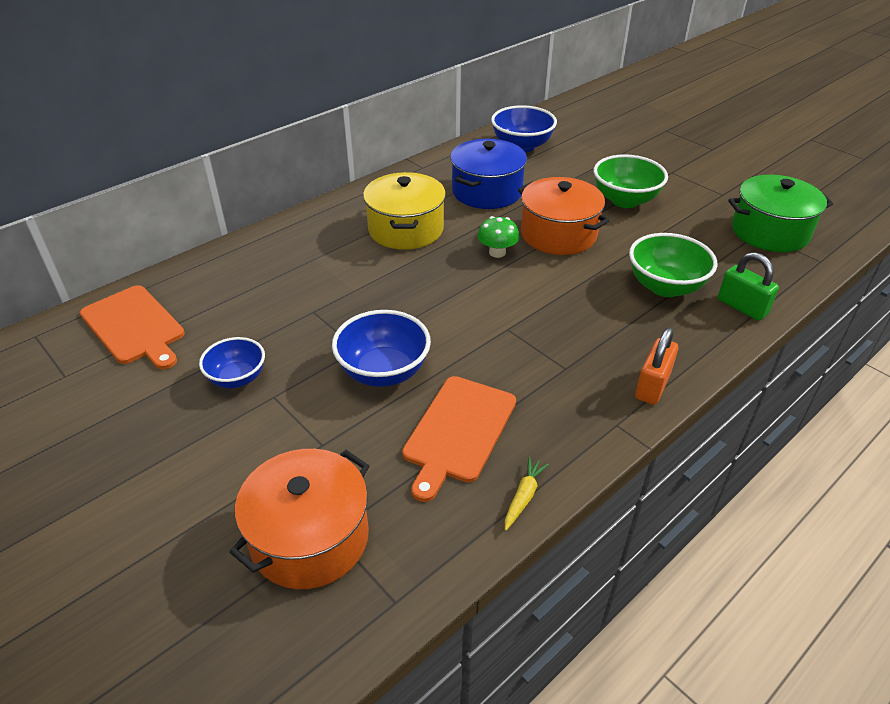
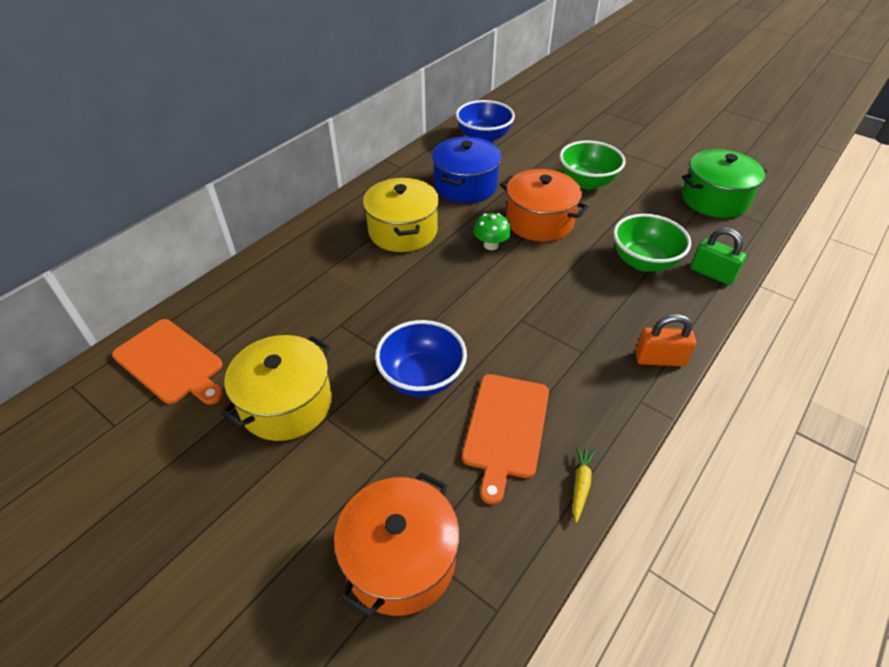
camera: 10 degrees left, 5 degrees up
(237, 378) = (286, 403): blue bowl -> yellow pot
(652, 386) = (659, 359): orange padlock -> orange padlock turned 75 degrees clockwise

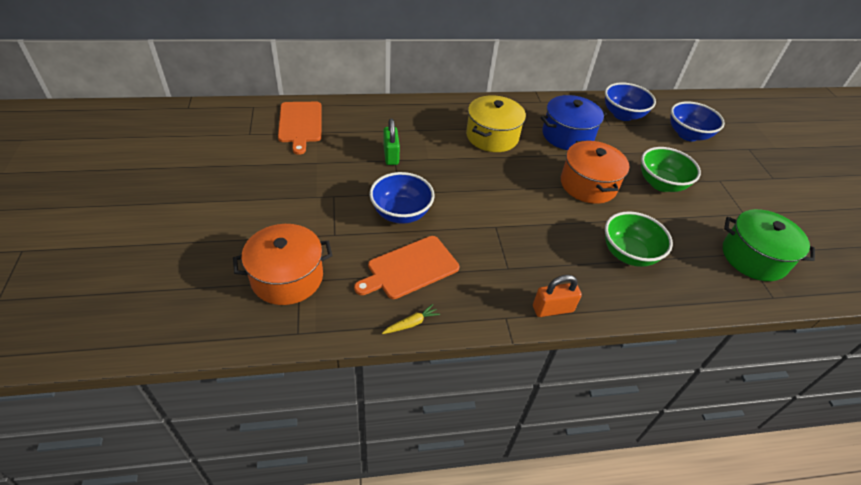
camera: 40 degrees right, 0 degrees up
(286, 403) = (325, 177): yellow pot -> none
(491, 245) = (535, 177): green mushroom -> none
(551, 125) = (687, 135): none -> blue bowl
(659, 359) = (553, 309): orange padlock -> orange padlock turned 60 degrees counterclockwise
(712, 273) = (671, 295): green padlock -> green padlock (391, 155)

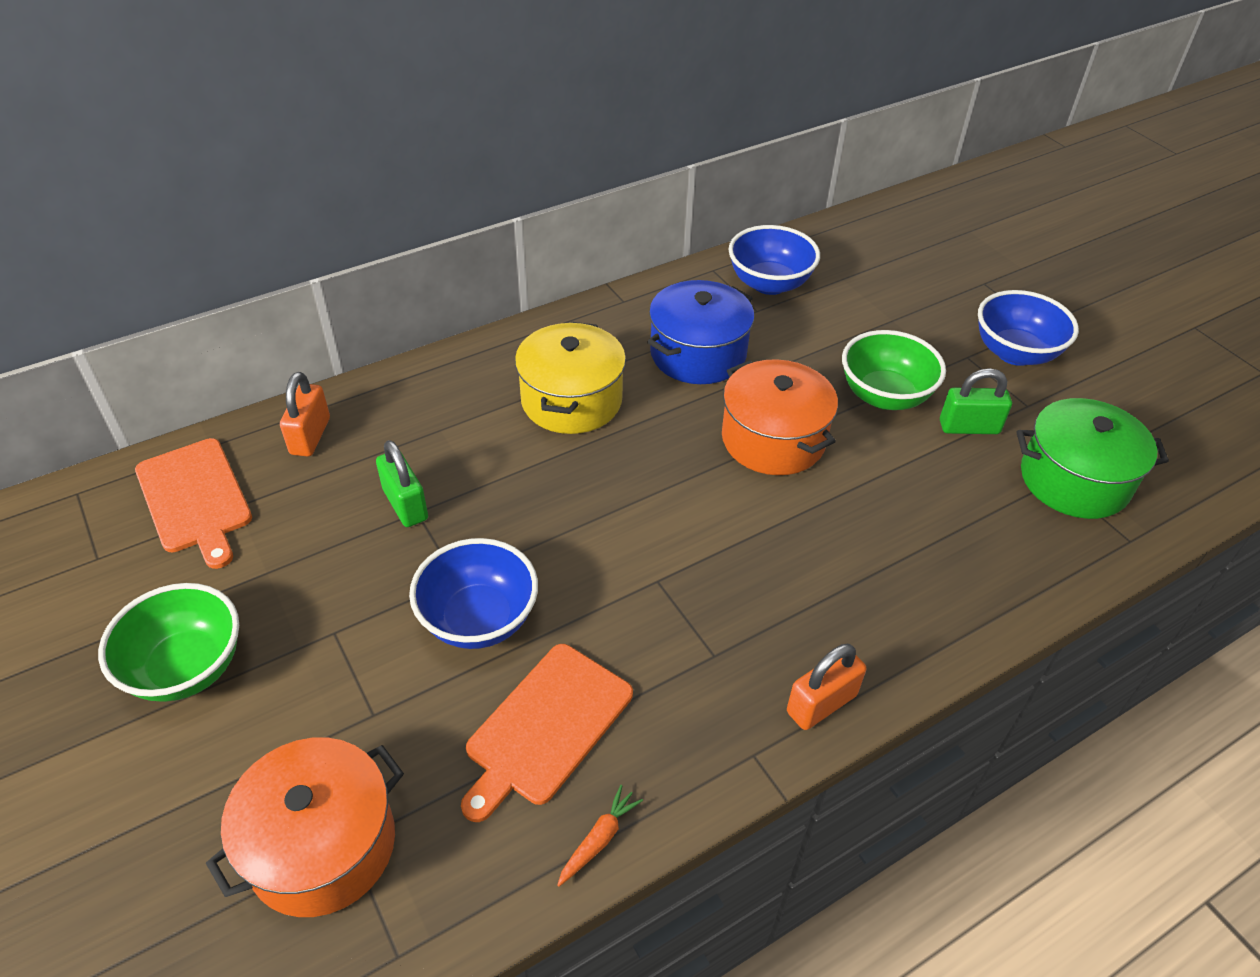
camera: 20 degrees left, 0 degrees up
(362, 114) = (310, 436): none -> orange padlock
(411, 323) = (599, 839): yellow carrot -> orange carrot
(628, 254) = (892, 548): green bowl -> green bowl (187, 668)
(687, 135) = (885, 288): blue bowl -> blue bowl (1015, 353)
(703, 213) = (969, 427): none -> green padlock

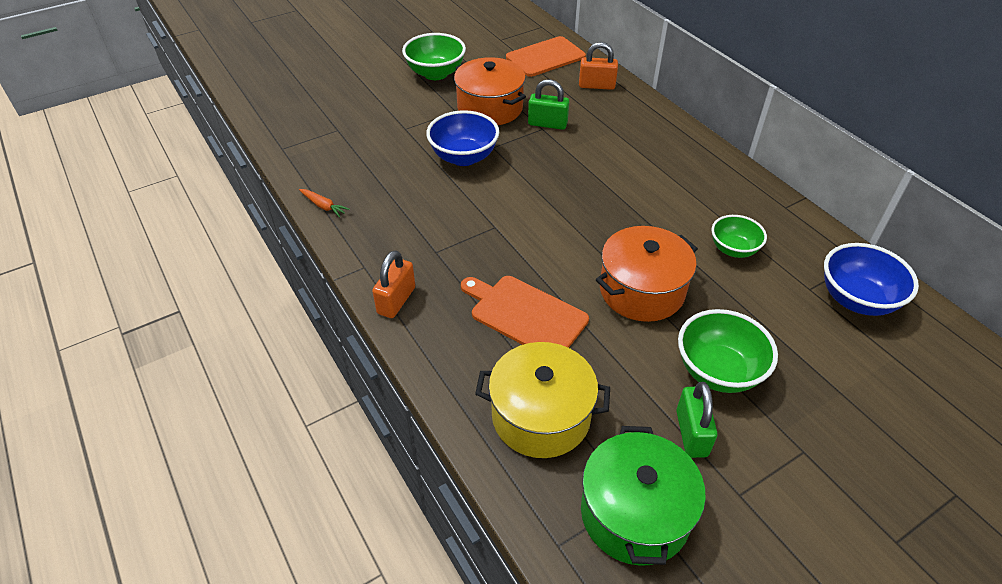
camera: 90 degrees right, 0 degrees up
(322, 845) = (338, 122): orange pot -> orange pot (490, 108)
(405, 504) = (547, 124): green padlock -> green padlock turned 45 degrees clockwise
(546, 727) = (392, 185): orange cutting board -> orange cutting board (525, 315)
(571, 400) = (657, 184): yellow pot -> yellow pot (541, 416)
(698, 354) = (733, 249): blue pot -> green bowl
(821, 704) = (396, 300): orange padlock -> orange padlock turned 60 degrees clockwise
(1015, 353) = (828, 501): blue bowl -> none

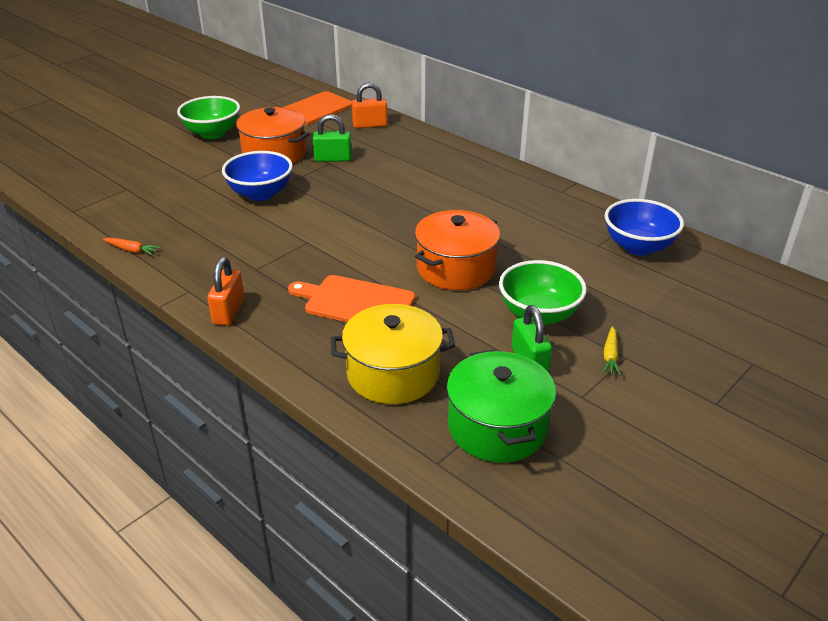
camera: 15 degrees left, 10 degrees down
(733, 249) = (526, 227): green bowl -> none
(786, 446) = (610, 356): none -> yellow carrot

